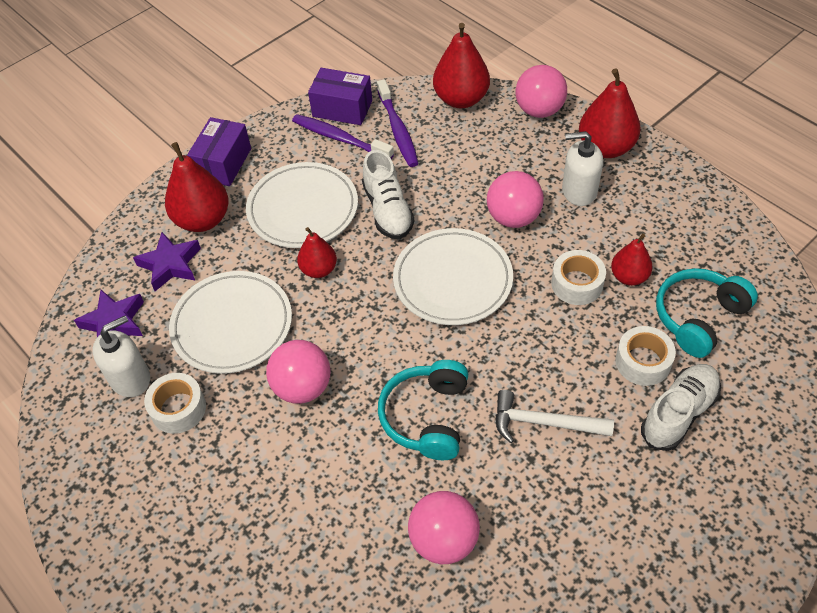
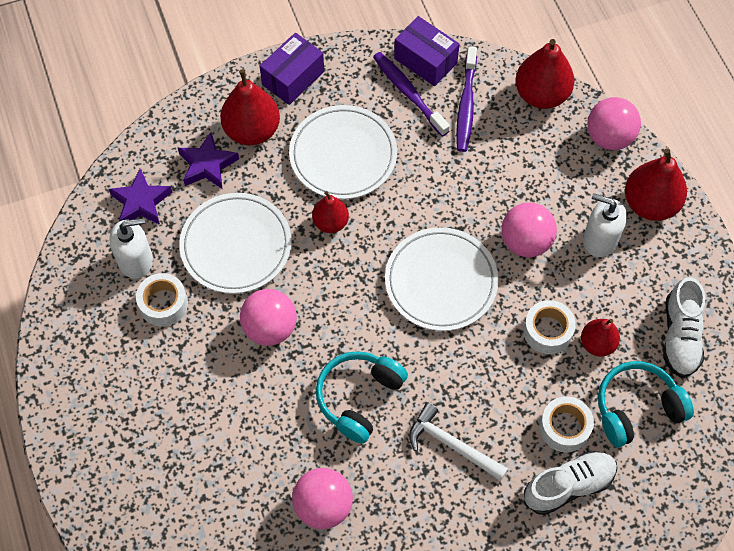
camera: 20 degrees right, 10 degrees up
(388, 210) = (417, 188): white shoe -> white shoe (680, 336)

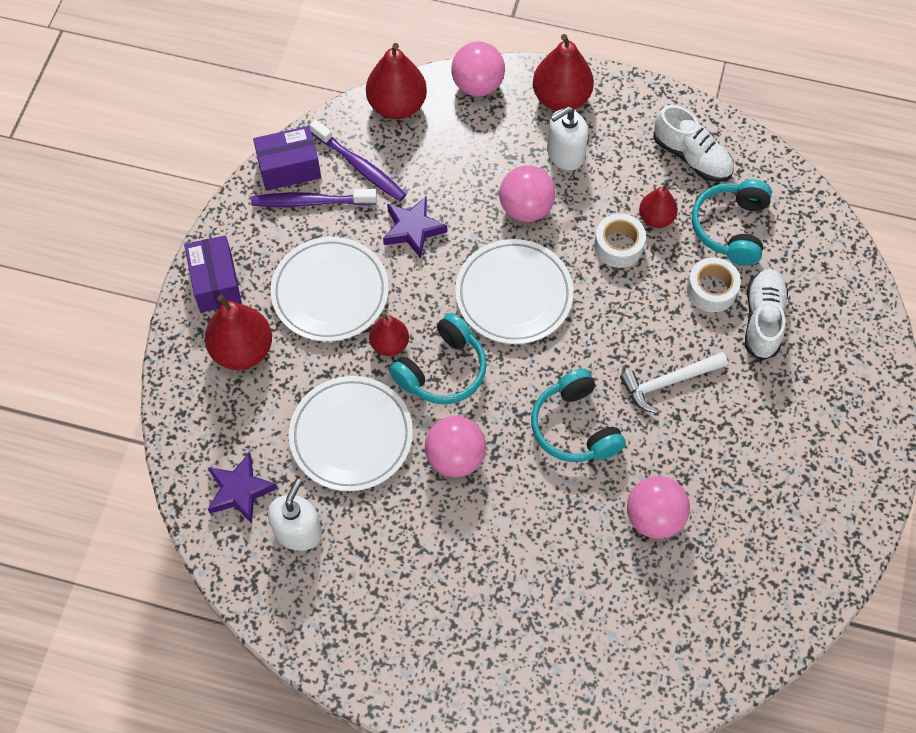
camera: 55 degrees left, 0 degrees up
(163, 304) = (362, 534): white tape -> none
(207, 165) = (247, 410): purple star -> purple star (413, 229)
(336, 272) = (442, 370): none -> turquoise headphones

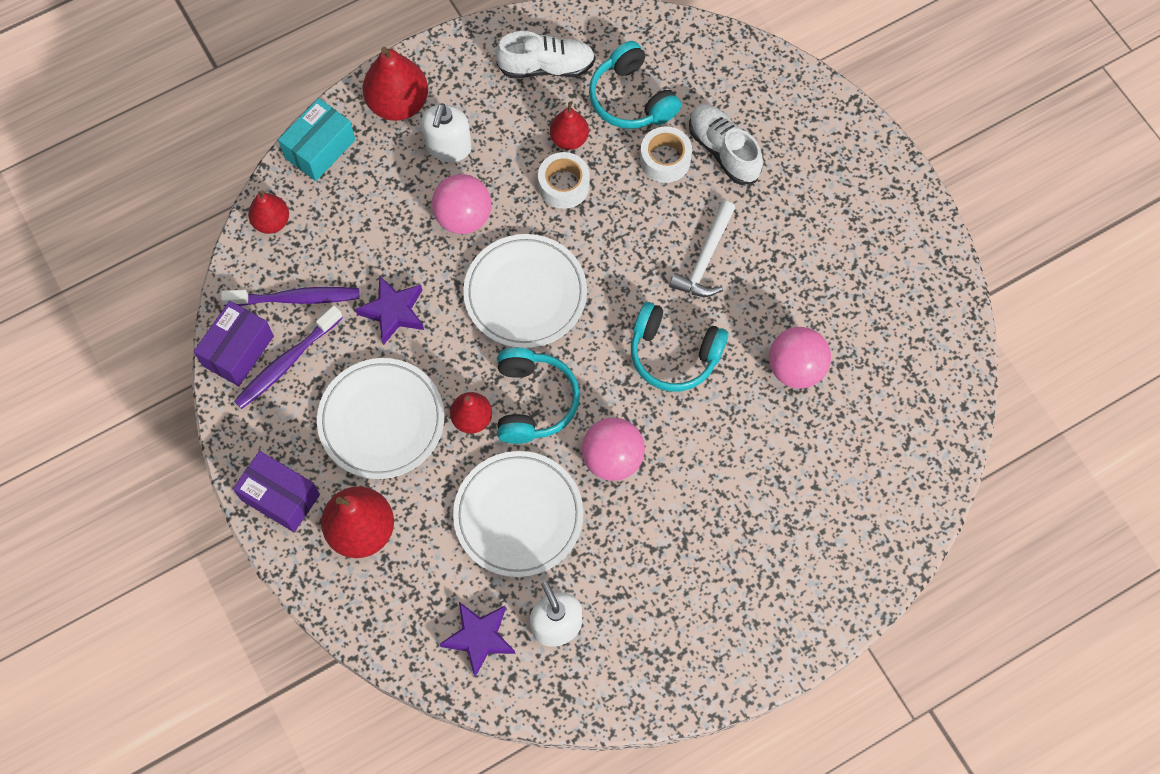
camera: 45 degrees left, 5 degrees up
(397, 105) = (271, 222): red pear -> red pear, size x0.60
(477, 85) = (320, 149): pink ball -> turquoise box

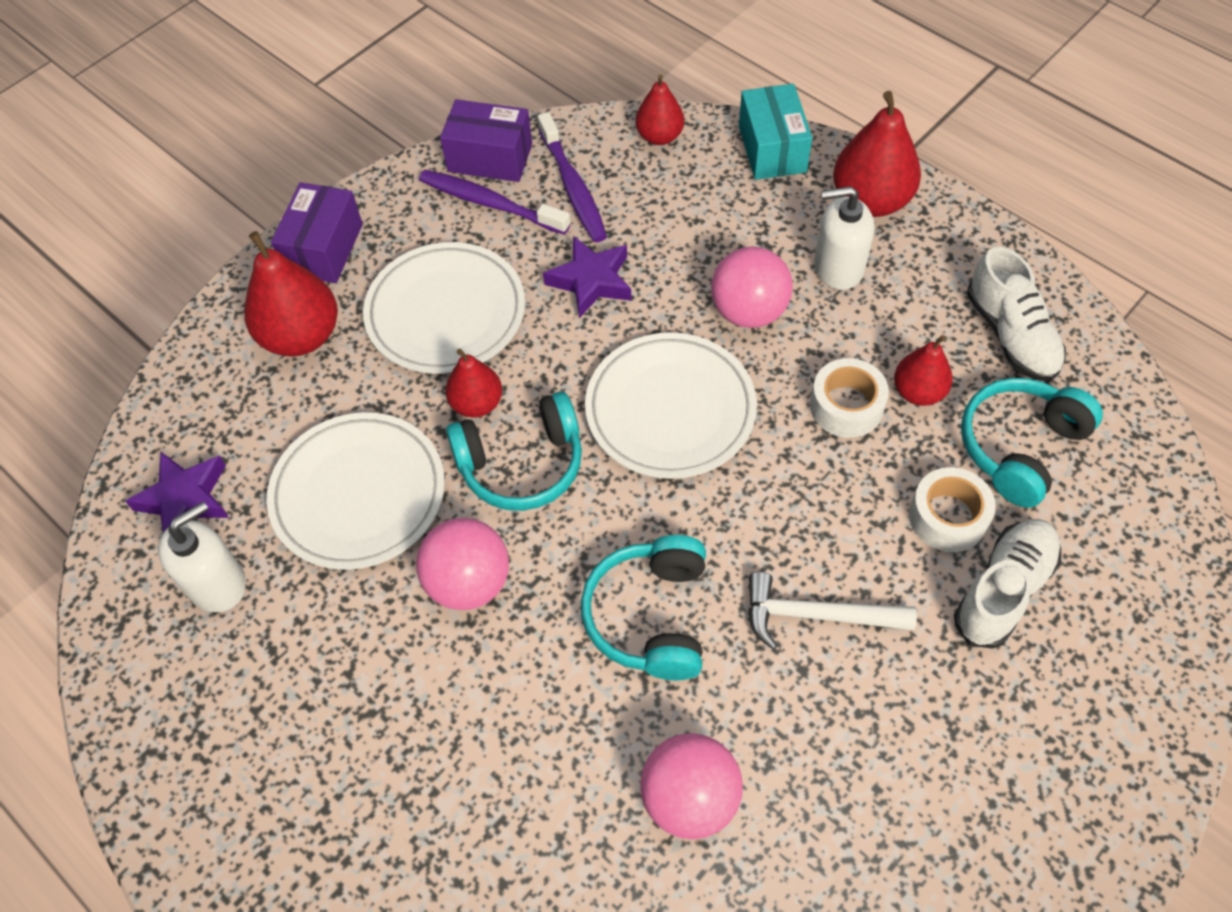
camera: 75 degrees right, 10 degrees down
(320, 149) = (772, 149): turquoise box -> turquoise box turned 60 degrees clockwise

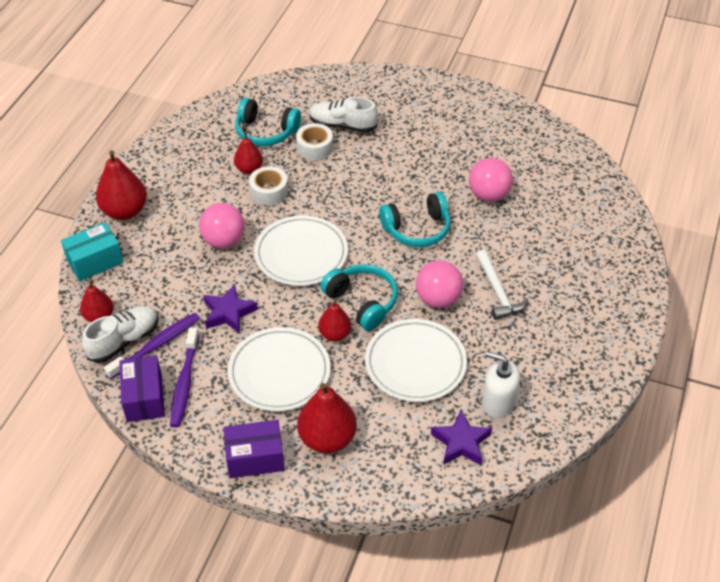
camera: 115 degrees left, 10 degrees down
(816, 615) = (386, 177): white hammer -> white hammer (498, 292)
(838, 267) = (179, 213): white soap dispenser -> none
(1011, 335) = (200, 145): white shoe -> white shoe (124, 341)

